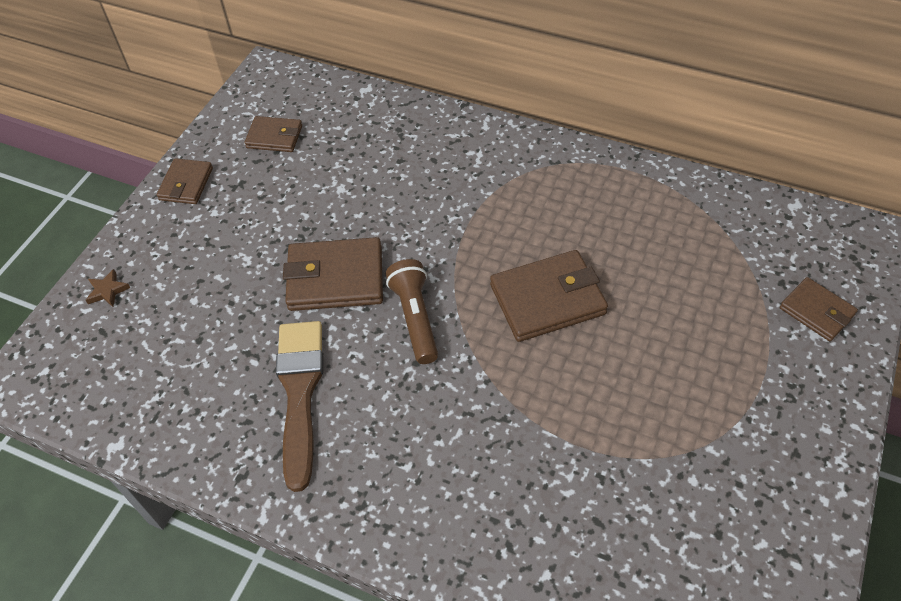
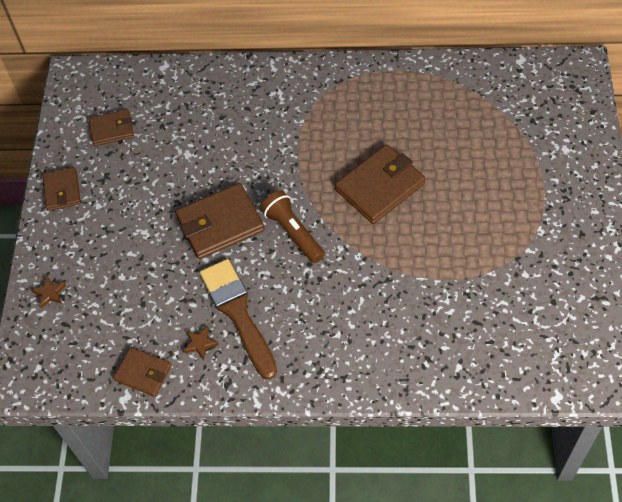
camera: 20 degrees left, 5 degrees up
(236, 413) = (200, 344): none -> brown star
(816, 311) = (562, 133): brown wallet -> brown wallet (143, 373)

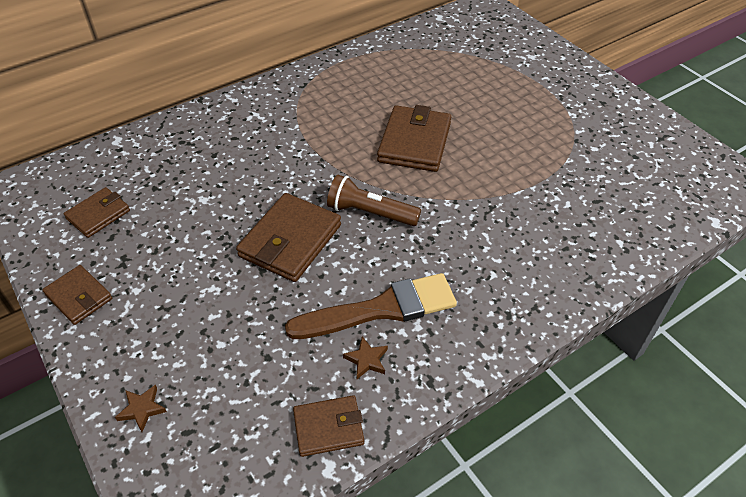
camera: 40 degrees left, 10 degrees down
(238, 313) = (381, 309): brown brush -> brown brush turned 135 degrees clockwise

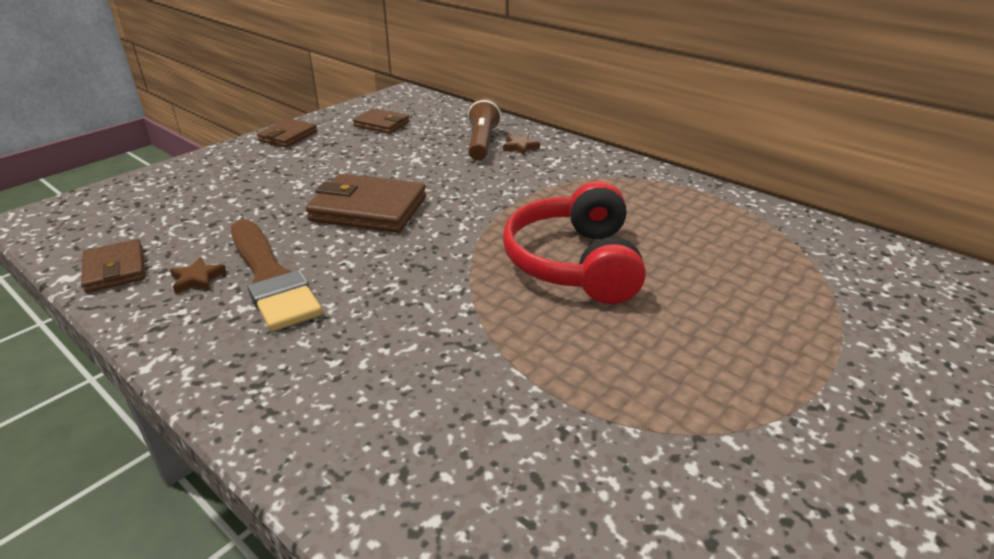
camera: 75 degrees right, 15 degrees down
(142, 409) = (167, 181): brown star -> brown star (520, 147)
(370, 213) = (426, 249): brown flashlight -> brown flashlight (482, 143)
(414, 142) = (574, 263): brown wallet -> red headphones

